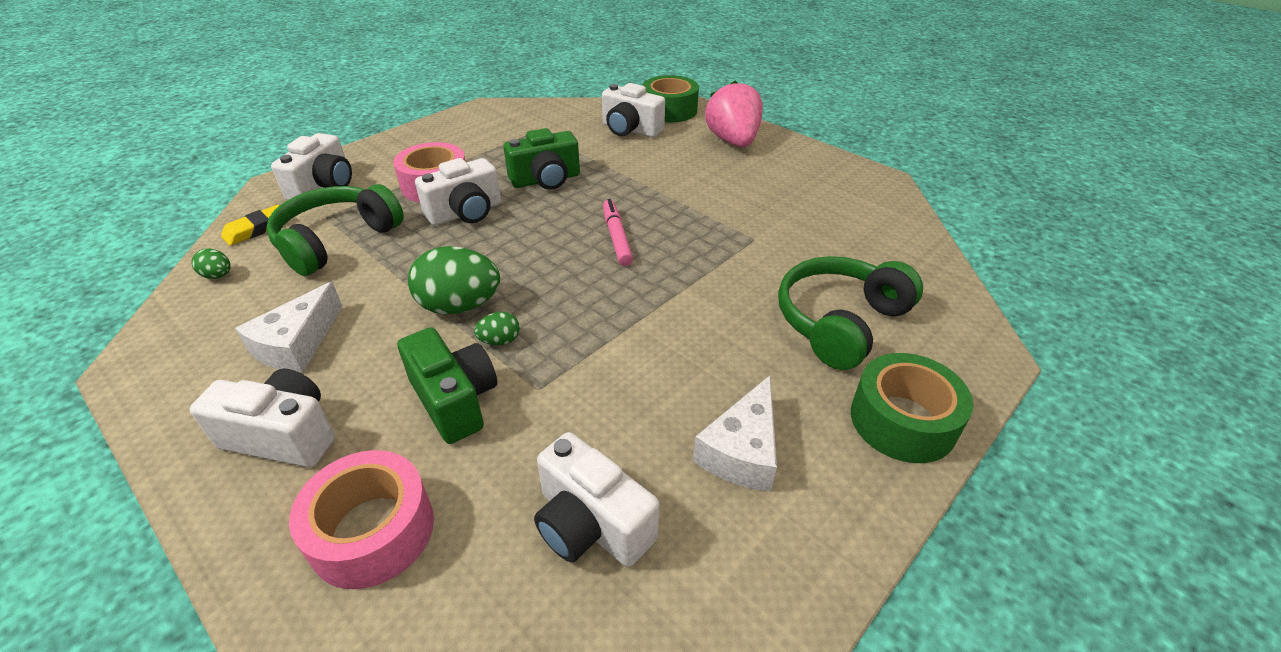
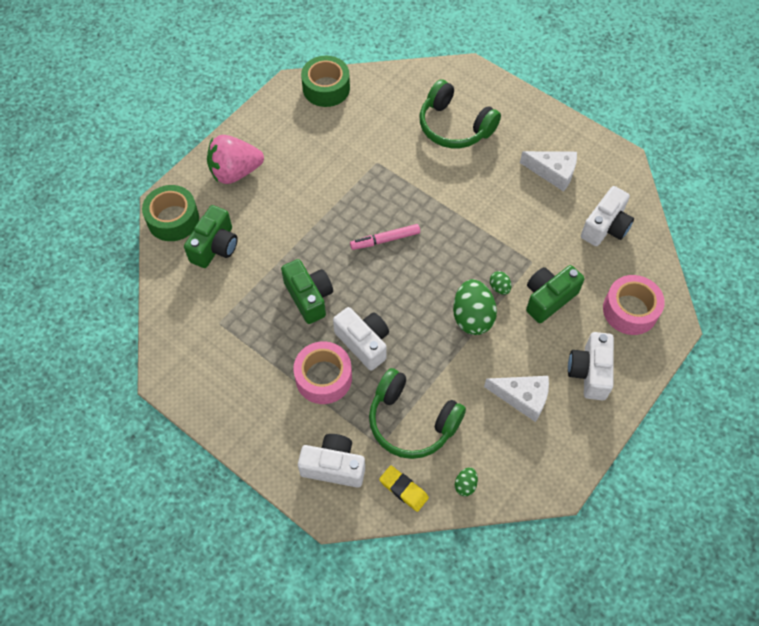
camera: 95 degrees left, 20 degrees up
(630, 130) = (215, 246): white camera -> green camera
(902, 421) = (521, 111): green tape -> green tape (326, 88)

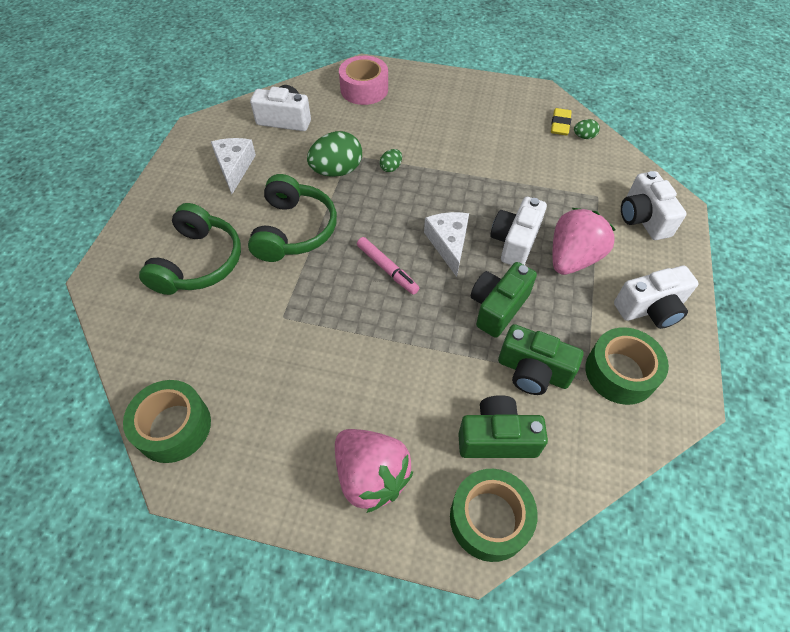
camera: 115 degrees left, 5 degrees down
(210, 347) = (620, 372): none -> green tape
(323, 377) = (572, 258): pink tape -> pink strawberry
(403, 489) = (619, 169): yellow eraser -> yellow eraser (560, 124)
(411, 422) = (561, 183): green headphones -> green headphones (294, 230)
(472, 317) = (433, 176): green egg -> green egg (337, 171)
(522, 397) = (486, 126): white cheese -> white cheese (448, 244)
(548, 298) = (382, 135): green camera -> green camera (533, 371)
(589, 372) = (436, 97): white camera -> white camera (650, 309)

